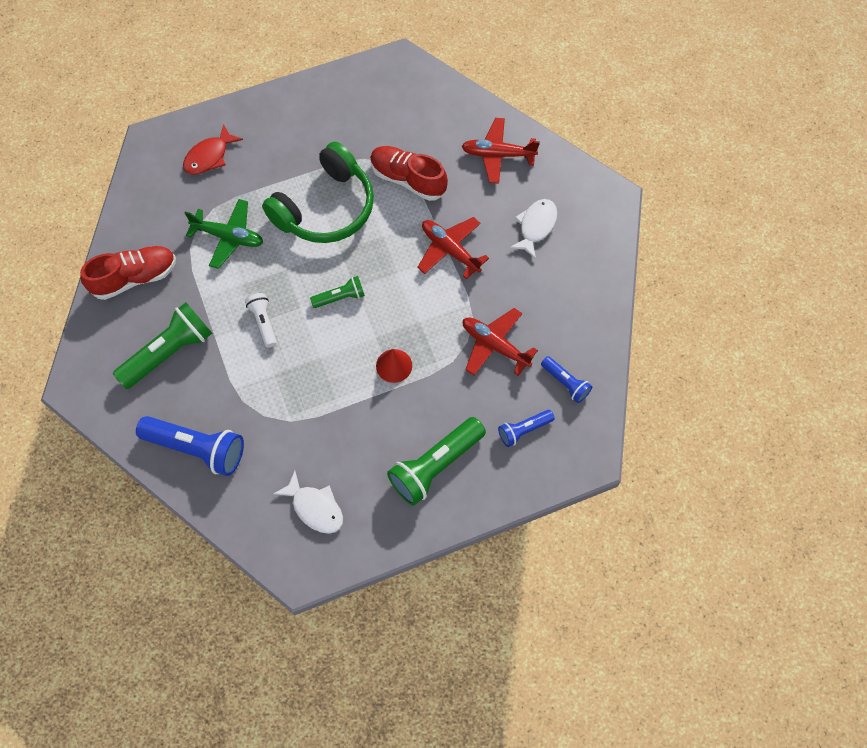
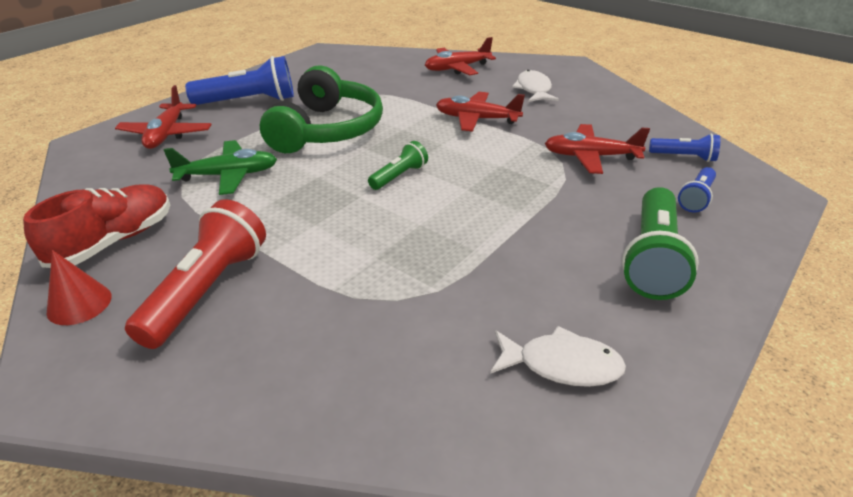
camera: 30 degrees left, 30 degrees down
(169, 352) = (207, 290): green flashlight -> red flashlight
(197, 448) = (323, 376): blue flashlight -> blue flashlight (249, 101)
(209, 156) = (167, 134): red fish -> red plane
(263, 322) = (324, 221): white flashlight -> none
(394, 365) = (510, 202): red cone -> red cone (79, 304)
(408, 179) = (393, 96): red shoe -> none

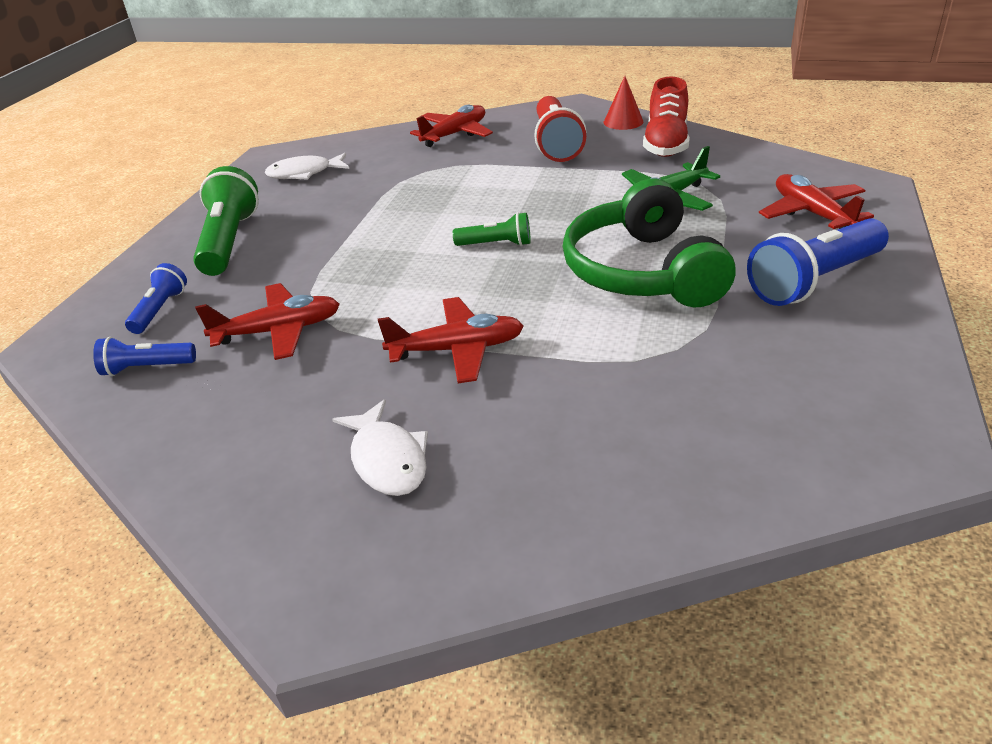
camera: 160 degrees right, 0 degrees up
(399, 176) = (496, 244): green flashlight -> green flashlight turned 105 degrees counterclockwise
(457, 68) = (579, 485): red plane -> red plane (455, 134)

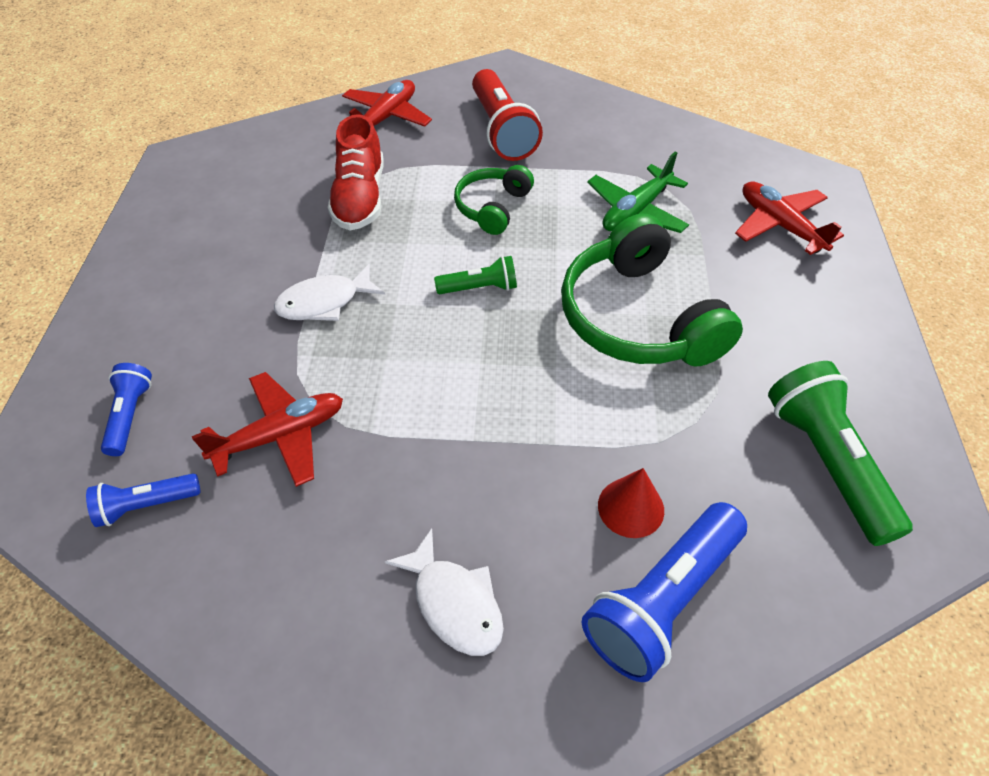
camera: 15 degrees left, 15 degrees up
(229, 241) = (176, 301): green flashlight -> green flashlight (826, 462)
(304, 173) = (230, 187): white fish -> white fish (324, 302)
(457, 350) = (481, 444): red plane -> none
(528, 192) = (492, 207): none -> green headphones
(623, 122) = (564, 94): red cone -> red cone (631, 507)
(665, 144) = (616, 127): red shoe -> red shoe (360, 198)
(814, 281) = (801, 319): blue flashlight -> blue flashlight (662, 600)

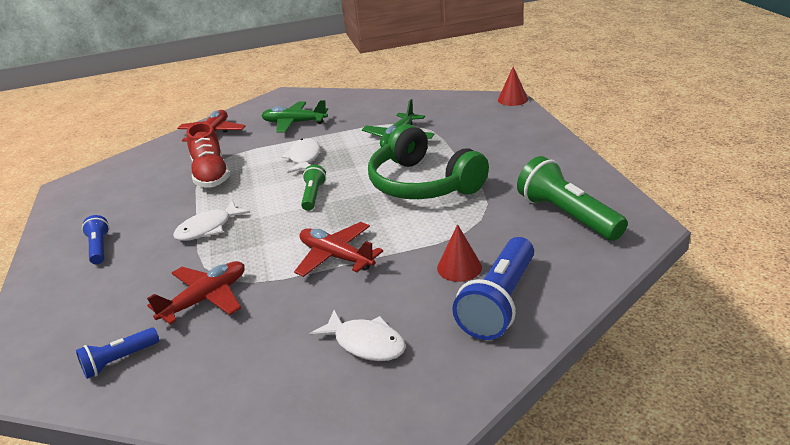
camera: 15 degrees left, 20 degrees down
(130, 415) = (86, 319): blue flashlight -> blue flashlight (99, 248)
(480, 288) = (313, 196): green flashlight -> green flashlight turned 60 degrees counterclockwise
(492, 207) = (304, 158): green headphones -> white fish
(502, 131) = (294, 123): red flashlight -> green plane
(780, 225) = (489, 124): red plane -> red plane (336, 257)
(835, 182) = (512, 99): none -> red cone

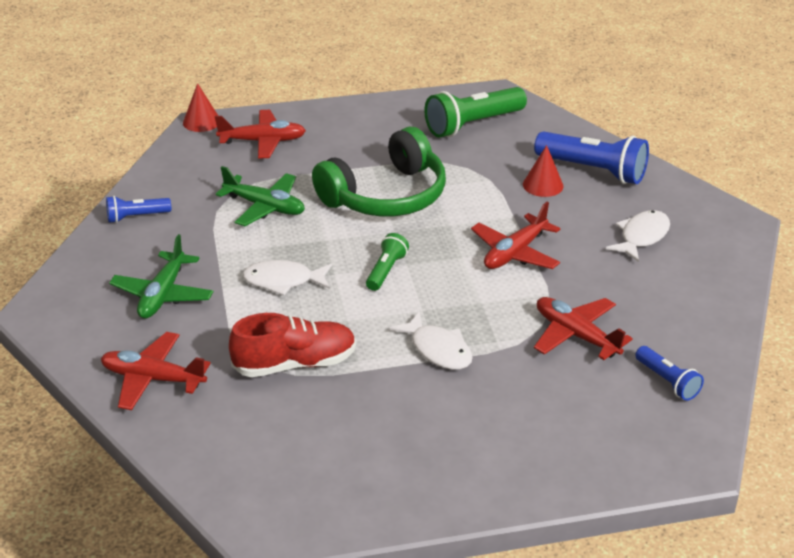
camera: 90 degrees left, 5 degrees up
(99, 248) = (461, 443): blue flashlight -> blue flashlight (136, 217)
(313, 196) = (386, 271): green flashlight -> green flashlight turned 105 degrees clockwise
(492, 124) = (263, 141): none -> red plane

